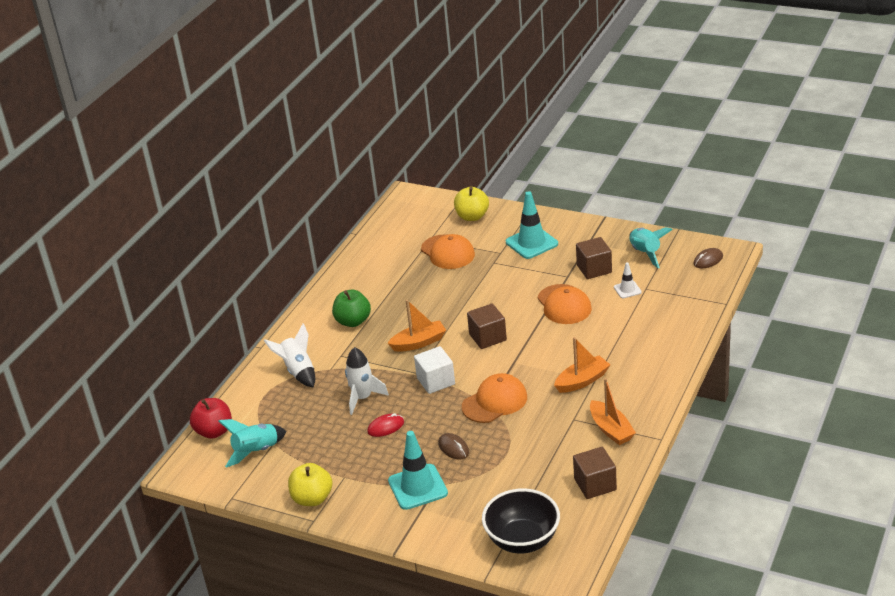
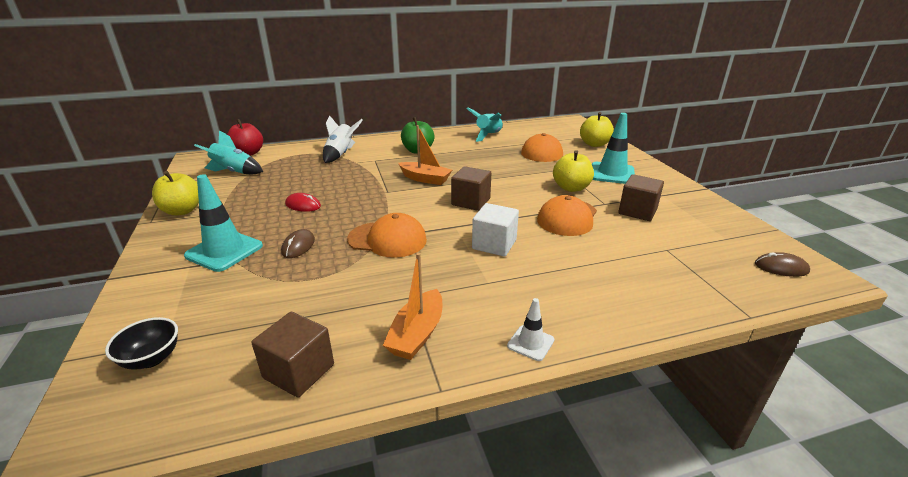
camera: 45 degrees right, 5 degrees down
(362, 398) = (332, 184): white rocket -> none
(436, 381) = (385, 203): white cube -> white cube (494, 244)
(522, 540) = (152, 358): black bowl -> black bowl, size x0.55
(527, 277) = (571, 188): none -> yellow apple
(582, 381) = (476, 275): orange boat -> none
(627, 290) = (645, 240): white traffic cone -> white traffic cone (530, 343)
(645, 253) = (709, 227): turquoise rocket -> turquoise rocket (488, 135)

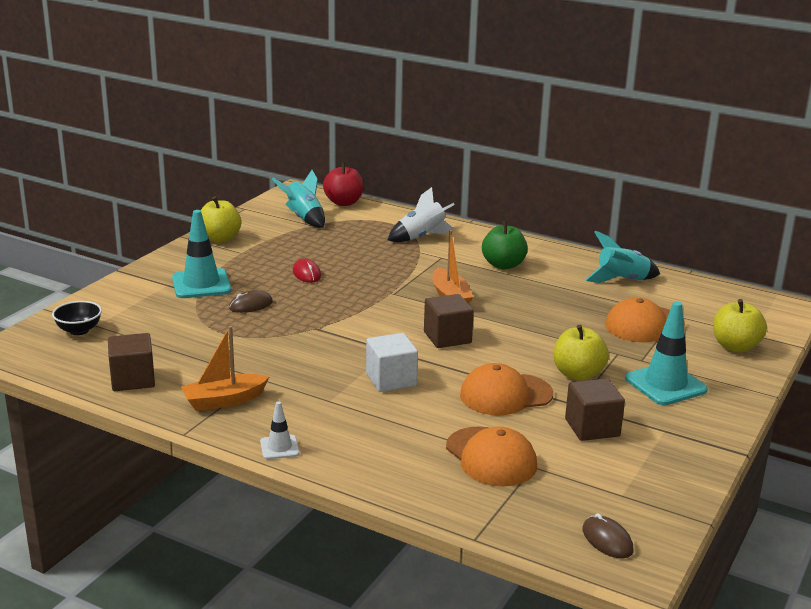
camera: 45 degrees right, 5 degrees down
(387, 239) = (318, 333): orange cap -> orange cap (491, 457)

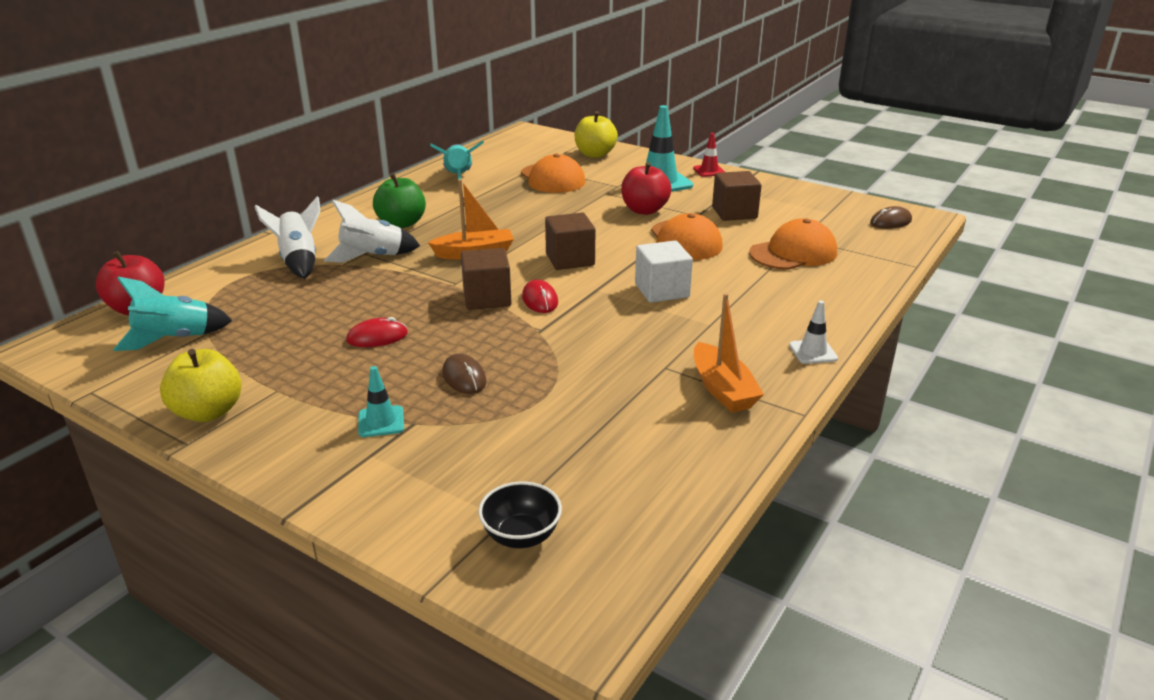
camera: 85 degrees left, 5 degrees up
(133, 379) = (678, 464): brown cube -> brown cube (487, 298)
(201, 284) = (381, 422): turquoise traffic cone -> turquoise traffic cone, size x0.52
(368, 327) = (540, 300): none -> red mouse
(434, 260) = (372, 257): none -> white rocket
(578, 374) = (644, 210): yellow apple -> red apple
(723, 418) = (709, 171): none -> red traffic cone

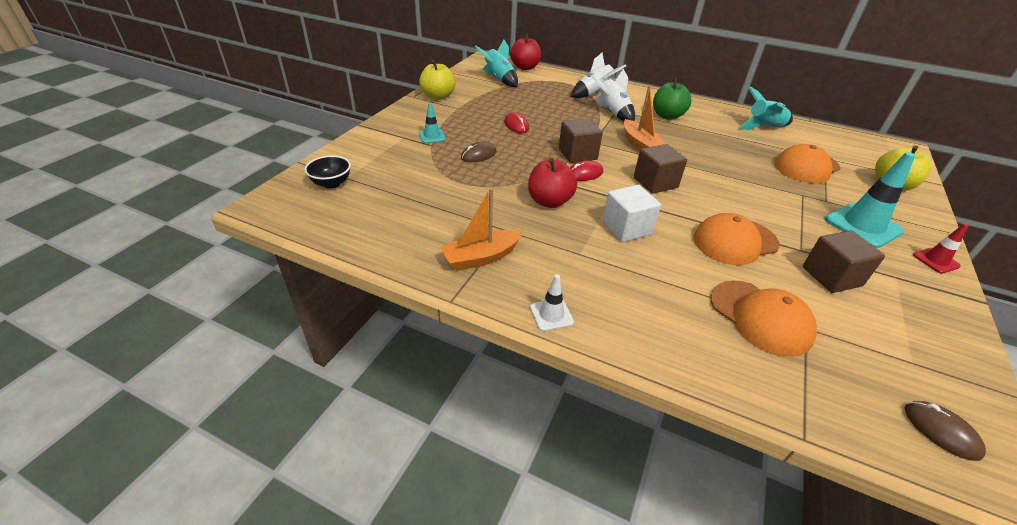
camera: 80 degrees right, 10 degrees up
(644, 210) = (783, 217): red apple -> red apple (549, 201)

